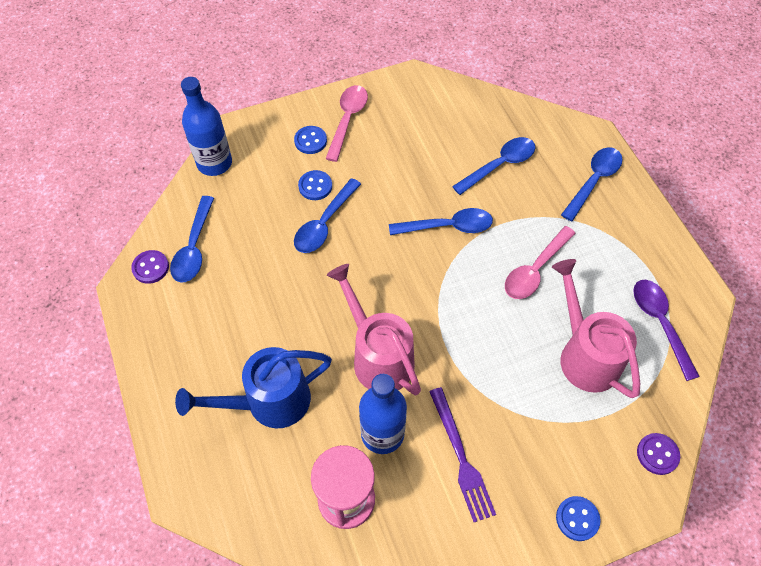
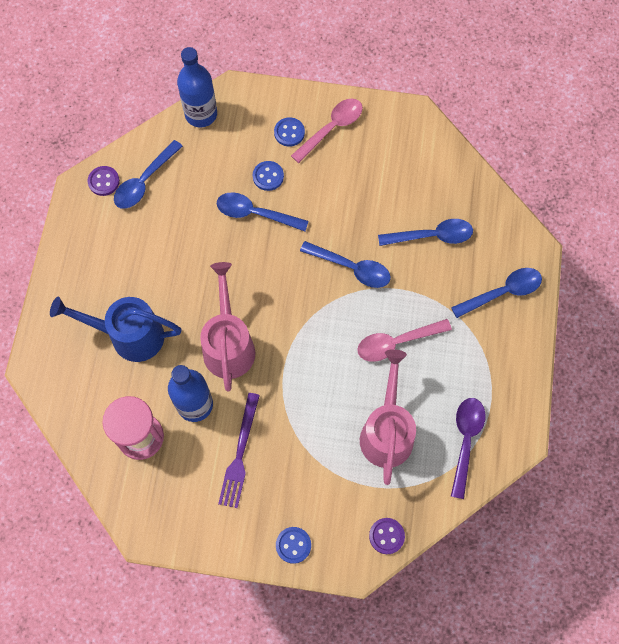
camera: 30 degrees right, 10 degrees up
(324, 224) = (255, 213): blue spoon -> blue spoon turned 45 degrees clockwise

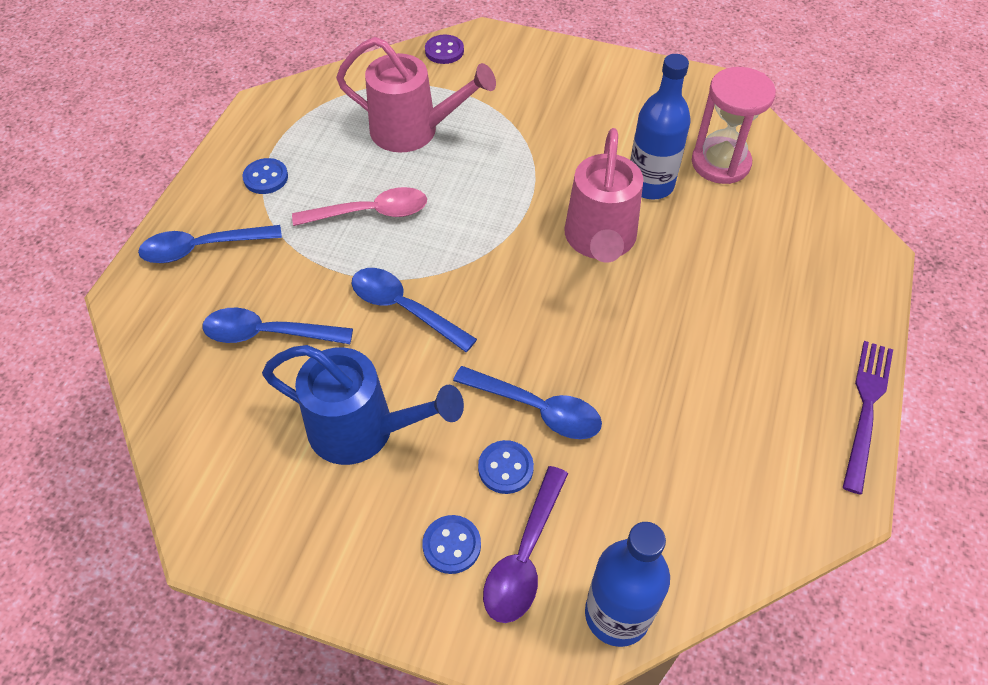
camera: 170 degrees left, 15 degrees down
(104, 181) = (801, 506): purple button -> none
(128, 335) = (742, 270): blue watering can -> blue watering can (364, 430)
(144, 181) = (727, 494): blue spoon -> none
(240, 454) = (597, 133): purple fork -> purple fork (866, 409)
(293, 545) = (547, 56): blue button -> blue button (266, 178)
(332, 128) = (370, 541): pink spoon -> none
(387, 431) = (414, 131): pink watering can -> pink watering can turned 90 degrees counterclockwise
(465, 440) = (325, 111): purple spoon -> purple spoon (524, 556)

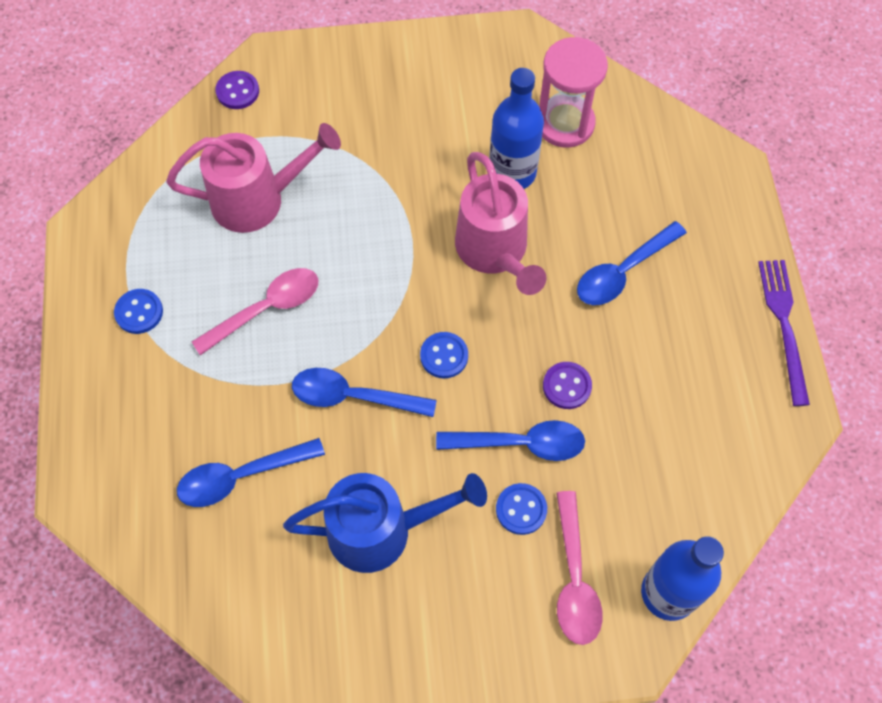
camera: 25 degrees left, 10 degrees up
(202, 248) = (122, 416): blue spoon -> blue spoon (623, 272)
(452, 545) = (511, 597): blue button -> blue button (444, 356)
(524, 556) = (574, 579): purple spoon -> pink spoon
(609, 377) = (567, 386): none -> purple button

